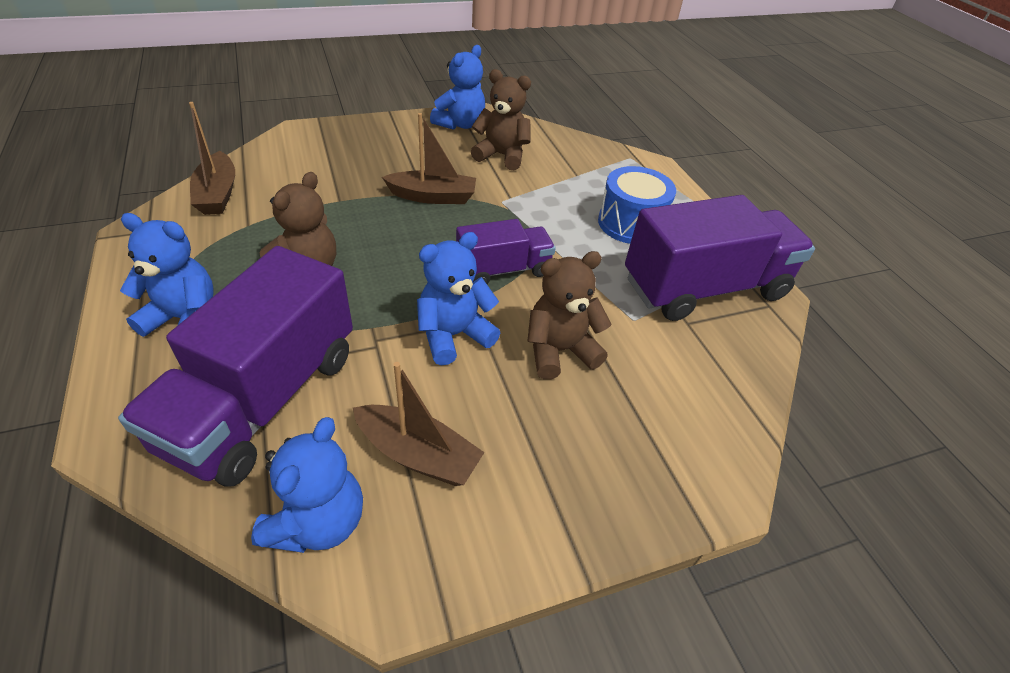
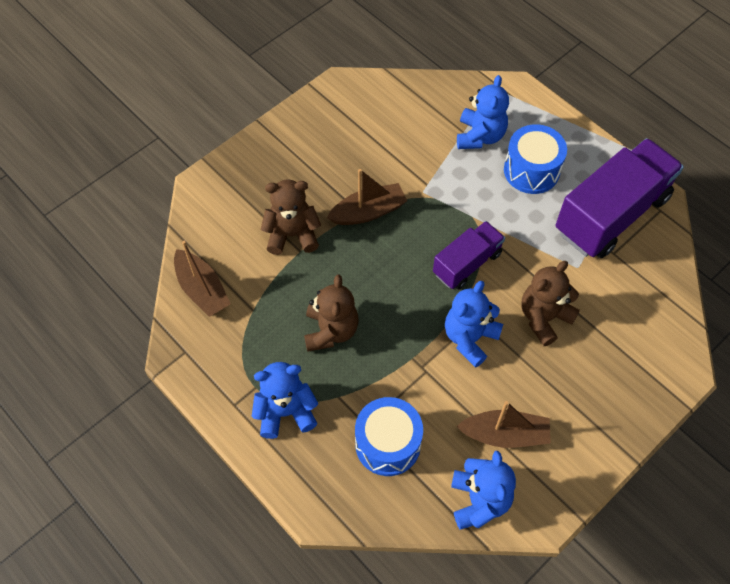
camera: 20 degrees left, 15 degrees up
(263, 399) = (388, 444): purple truck -> blue drum
(460, 124) = (330, 110): blue teddy bear -> blue teddy bear (480, 136)
(501, 156) = (390, 136): brown teddy bear -> brown teddy bear (292, 234)

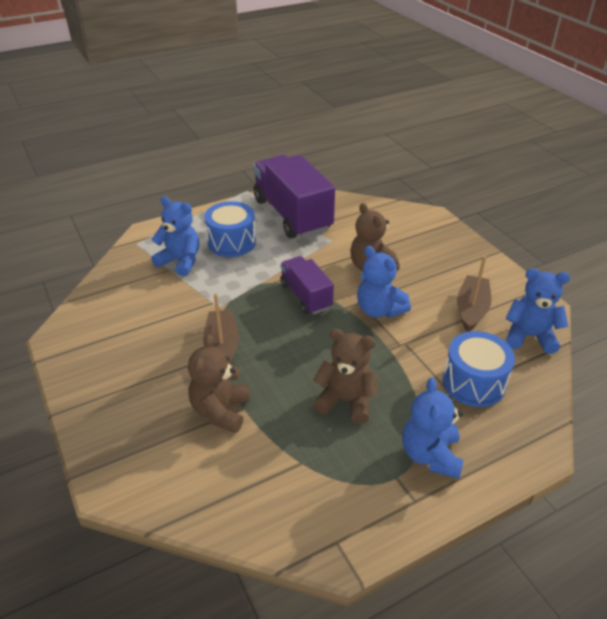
camera: 75 degrees left, 20 degrees down
(202, 290) = (257, 509): brown boat -> none

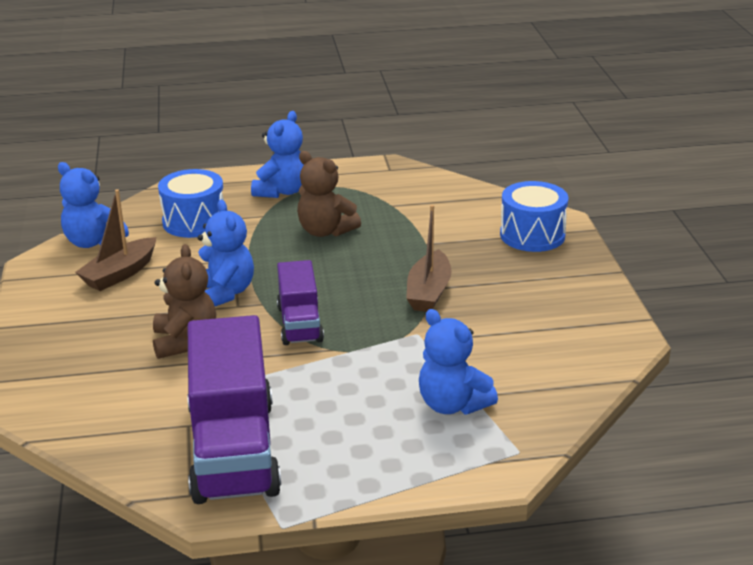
camera: 160 degrees left, 10 degrees down
(221, 410) = (449, 245): brown teddy bear -> none
(232, 242) = (361, 420): blue drum -> blue drum (532, 235)

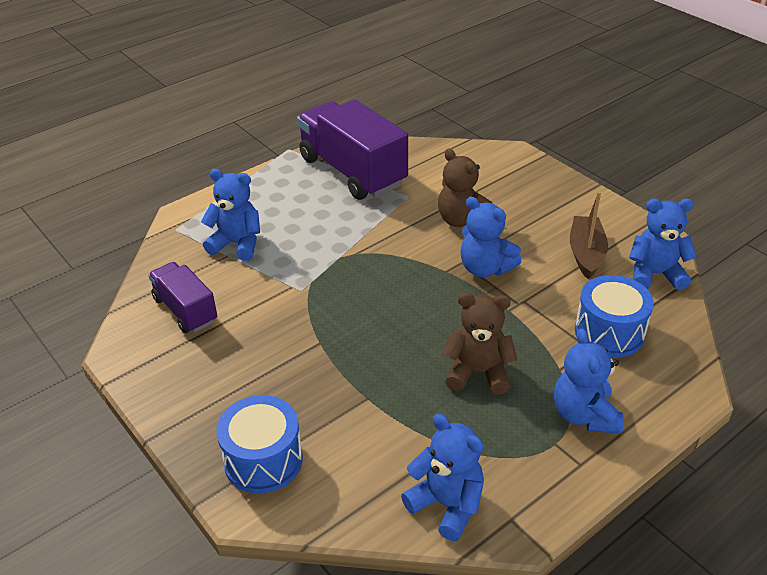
camera: 150 degrees right, 10 degrees up
(300, 324) = (398, 264): purple truck -> purple truck (185, 310)
(422, 184) = (447, 504): none -> blue teddy bear
(429, 292) = (320, 335): brown boat -> none

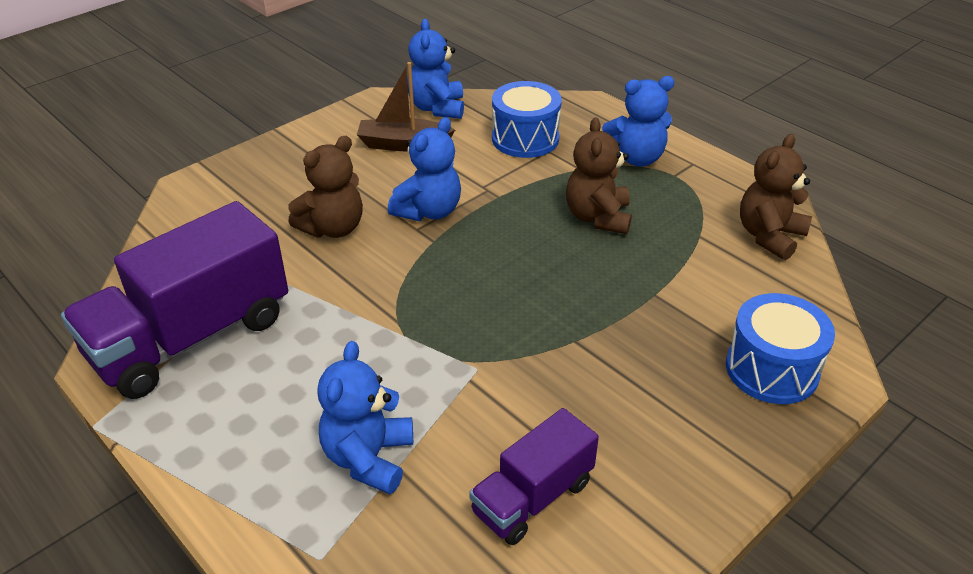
camera: 95 degrees left, 0 degrees up
(447, 504) = (769, 236): blue teddy bear -> brown teddy bear

